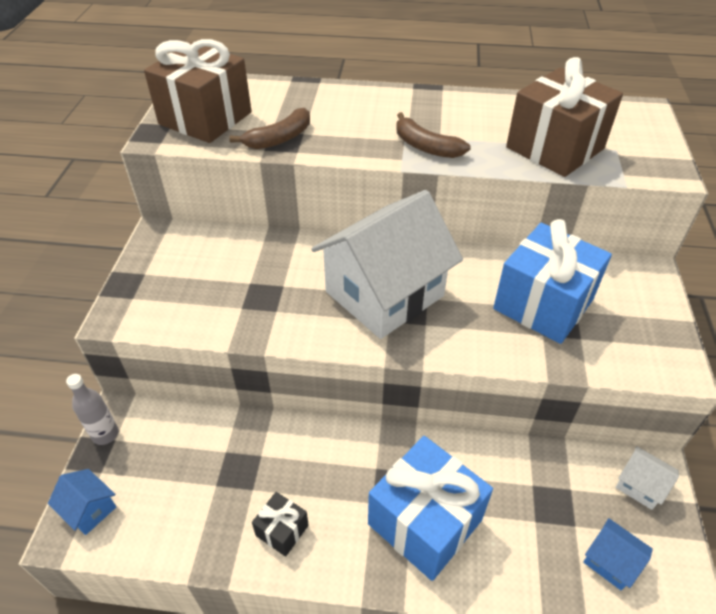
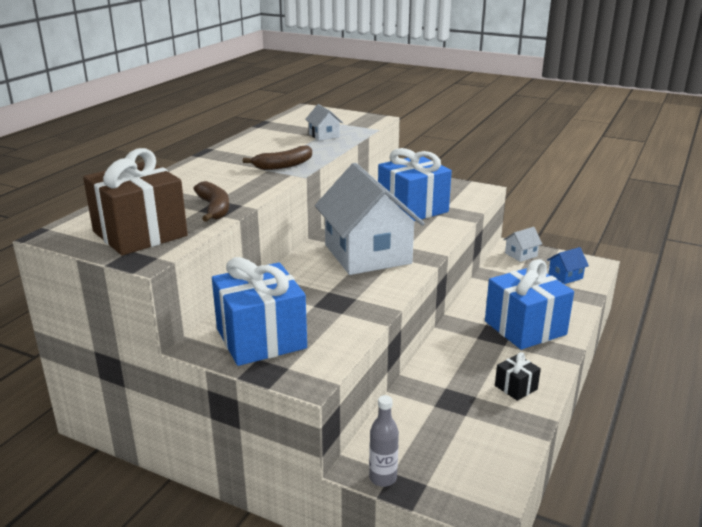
camera: 70 degrees left, 20 degrees down
(89, 509) = (465, 494): blue house -> none
(177, 265) = (261, 338): none -> blue gift
(554, 148) = (324, 135): brown gift -> white house

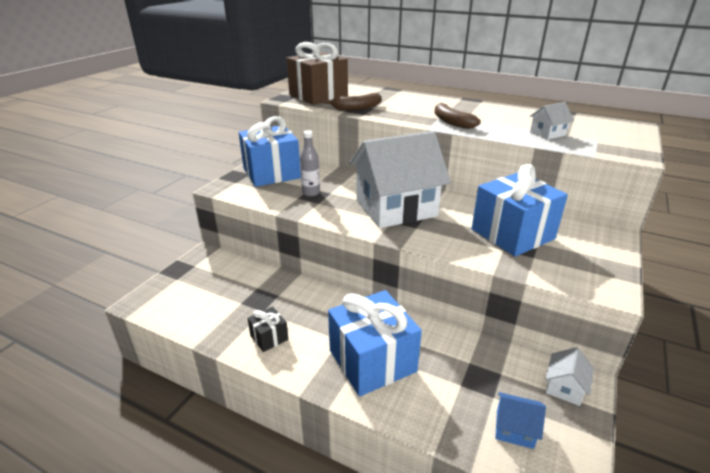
camera: 90 degrees right, 5 degrees up
(383, 478) = (191, 262): grey bottle -> grey bottle (311, 193)
(521, 254) = (564, 387): white house -> white house turned 60 degrees clockwise
(565, 276) = (514, 429): blue house -> blue house turned 45 degrees counterclockwise

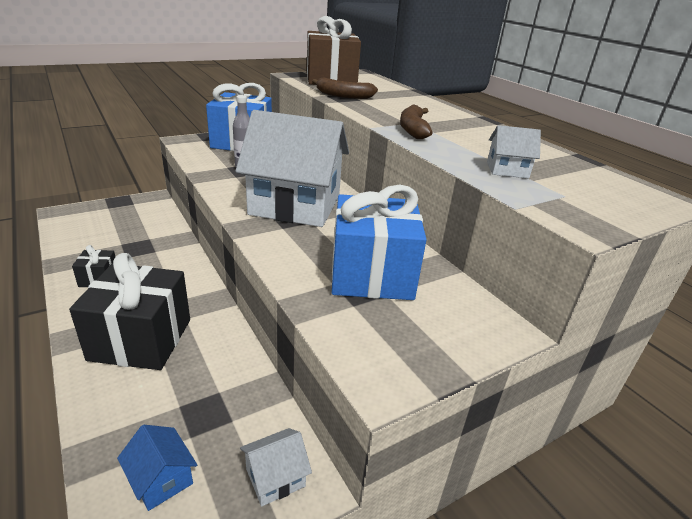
camera: 30 degrees right, 0 degrees up
(372, 361) = (141, 339): blue gift -> black gift

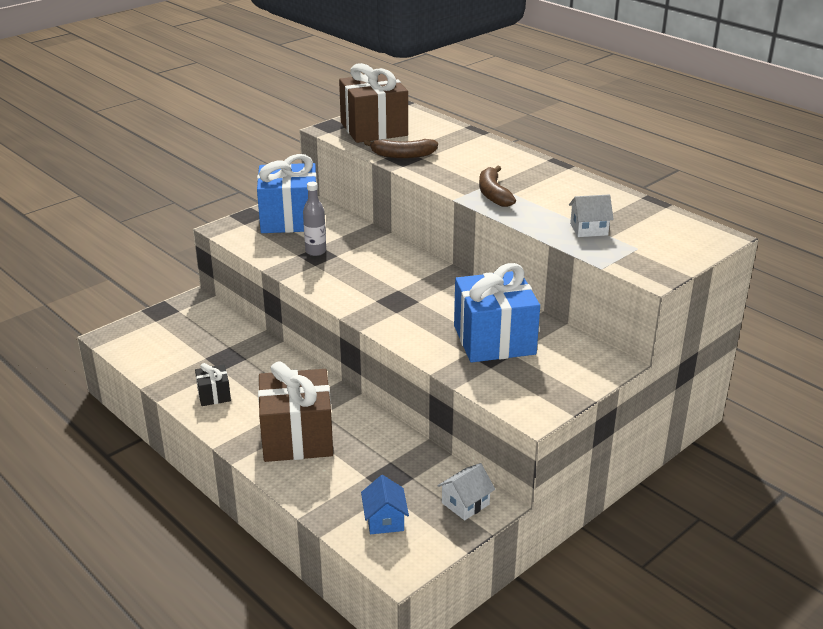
camera: 10 degrees left, 0 degrees up
(141, 339) = (297, 437): black gift -> brown gift
(161, 479) = (385, 520): blue house -> blue house turned 45 degrees clockwise
(295, 205) = (394, 287): white house -> none

